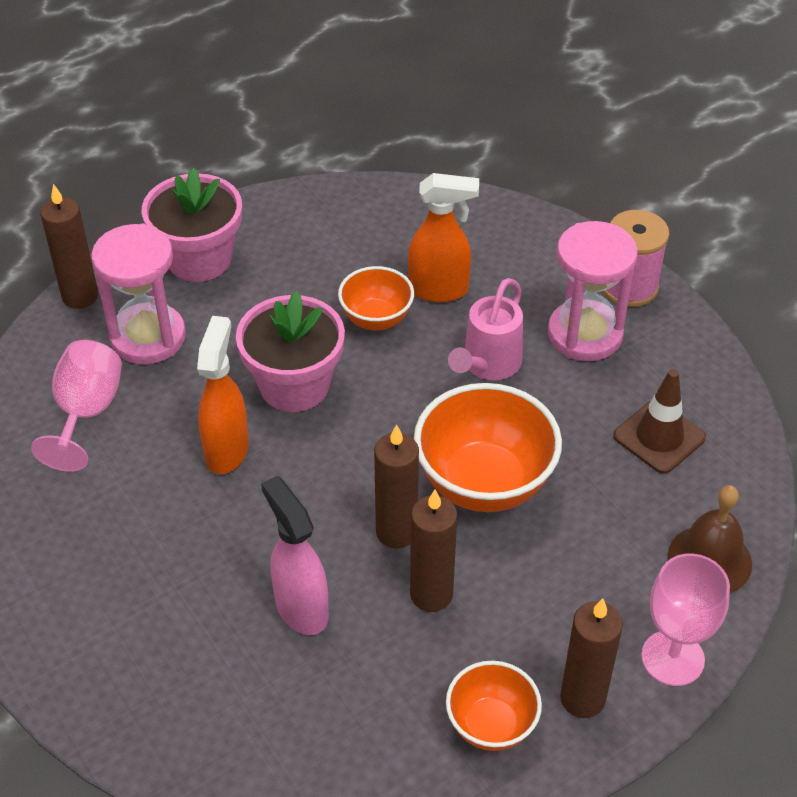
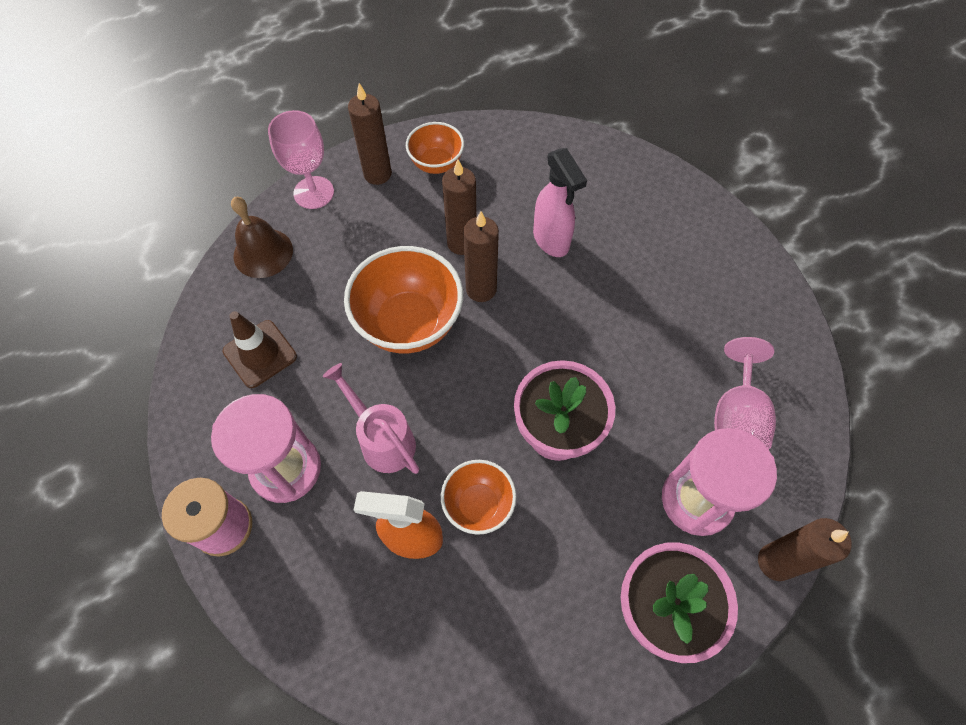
camera: 175 degrees left, 15 degrees up
(227, 450) = (611, 369): orange spray bottle -> none
(488, 365) = (383, 440): pink watering can -> pink watering can turned 75 degrees counterclockwise

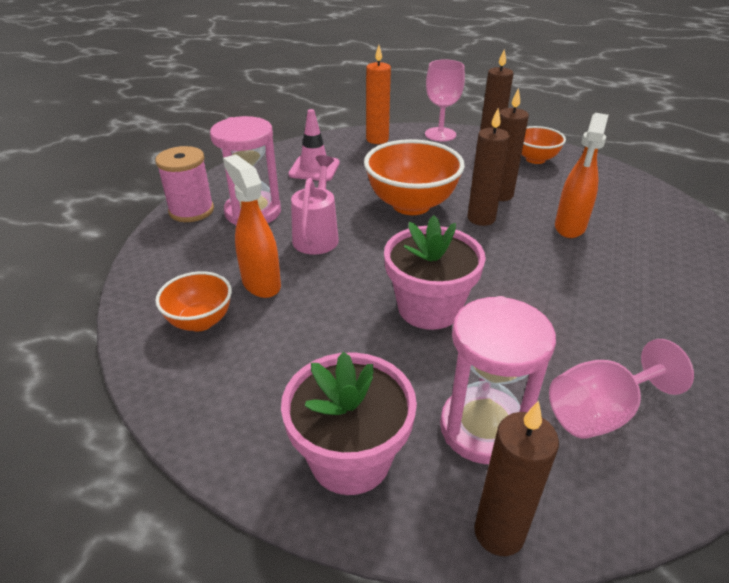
camera: 50 degrees right, 25 degrees down
(260, 354) = (314, 169): brown traffic cone -> pink traffic cone
(263, 253) = (377, 139): brown bell -> orange candle
(478, 505) = (321, 300): orange bowl -> orange bowl (200, 321)
(551, 240) = (569, 227): pink spray bottle -> orange spray bottle

